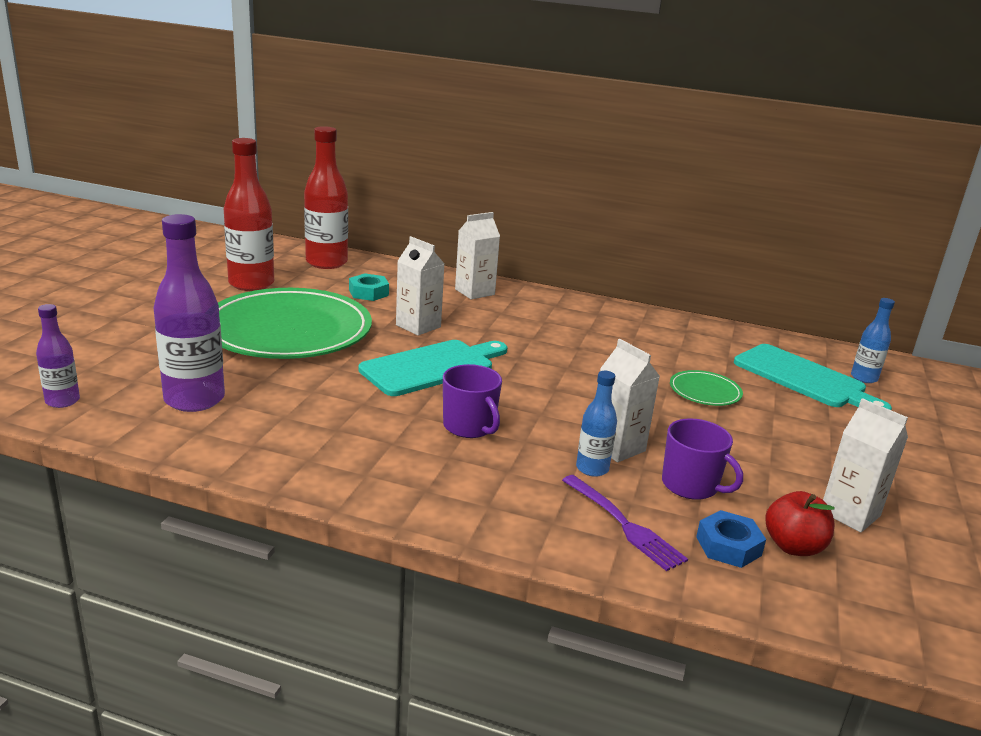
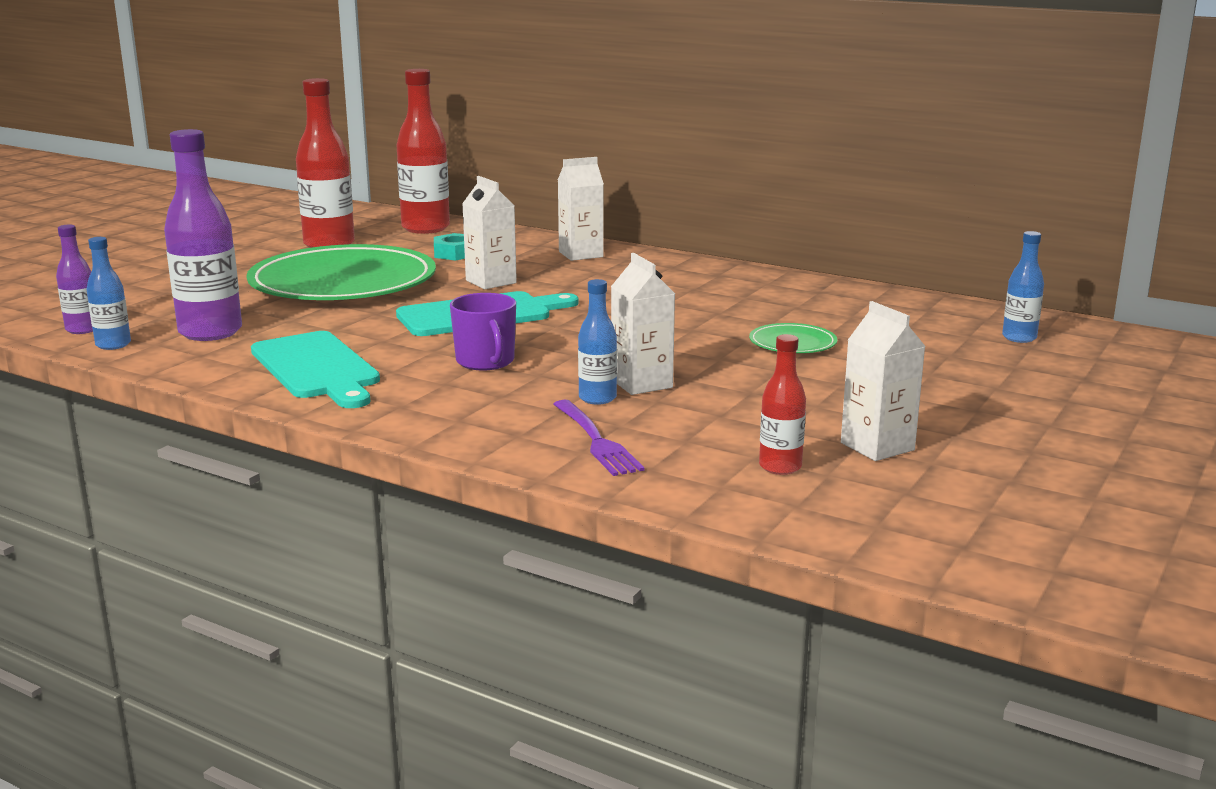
camera: 15 degrees right, 5 degrees down
(104, 421) = (113, 345): none -> blue bottle
(691, 485) = (702, 416): purple mug -> none
(728, 546) = (702, 462): blue nut -> none
(793, 546) = (780, 467): red apple -> red bottle
(804, 378) = (935, 336): turquoise cutting board -> turquoise cutting board (317, 368)

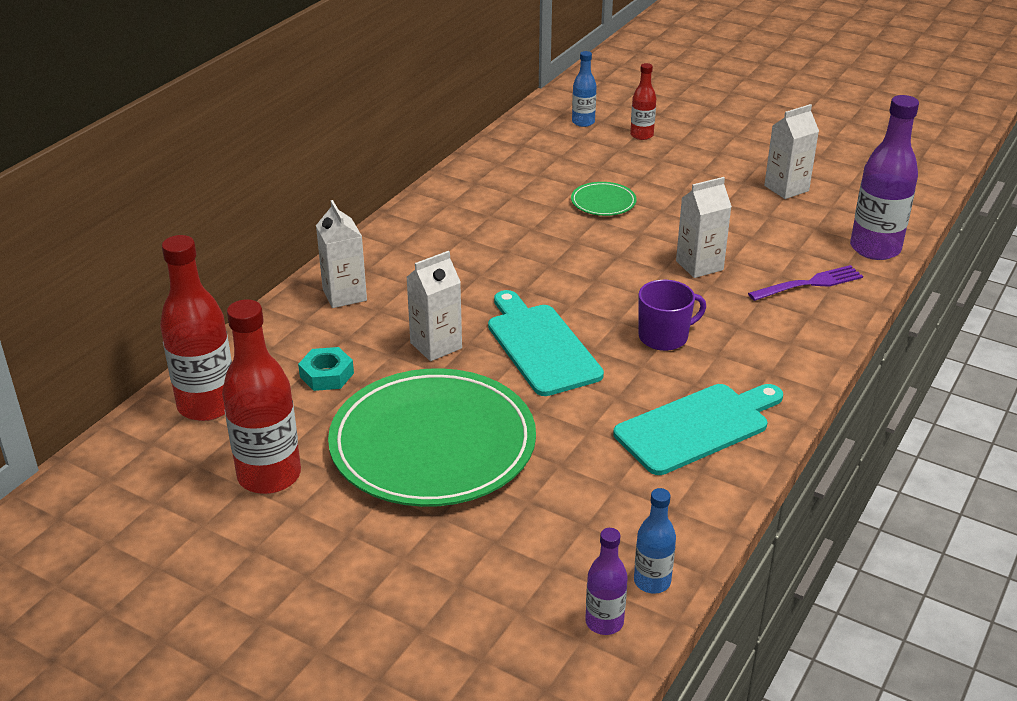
camera: 90 degrees left, 15 degrees up
(210, 332) = (605, 515): purple bottle -> purple bottle (875, 249)
(597, 398) = (733, 284): blue bottle -> none
(780, 467) = (828, 221): red bottle -> red bottle (641, 135)

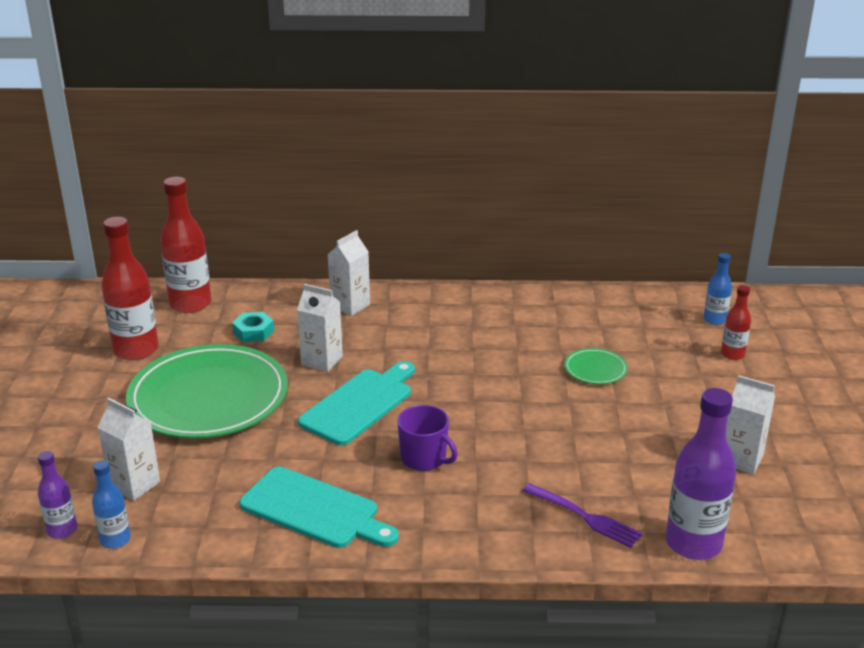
camera: 60 degrees right, 5 degrees down
(699, 265) = (550, 446): white carton -> white carton (135, 484)

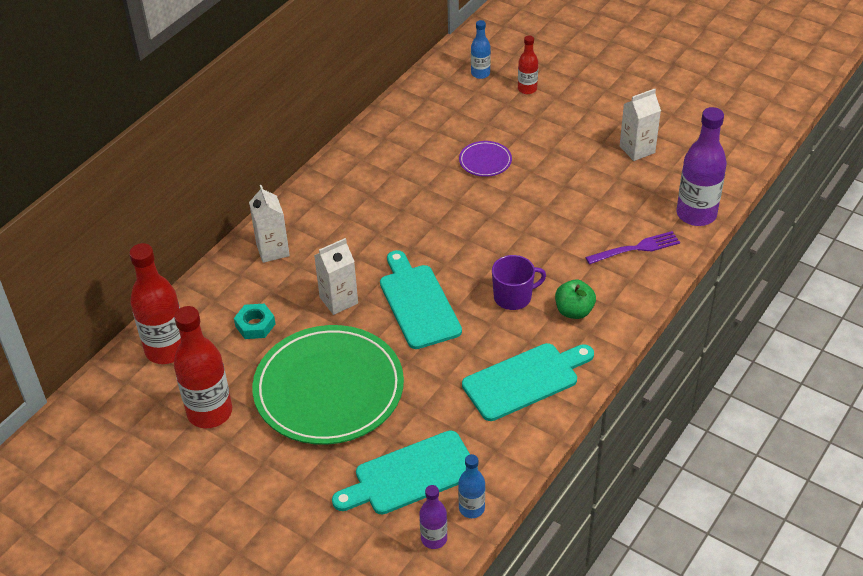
camera: 55 degrees left, 15 degrees up
(135, 484) = (410, 475): white carton -> turquoise cutting board
(443, 507) = (574, 311): none -> green apple
(595, 369) = (485, 161): green plate -> purple plate

